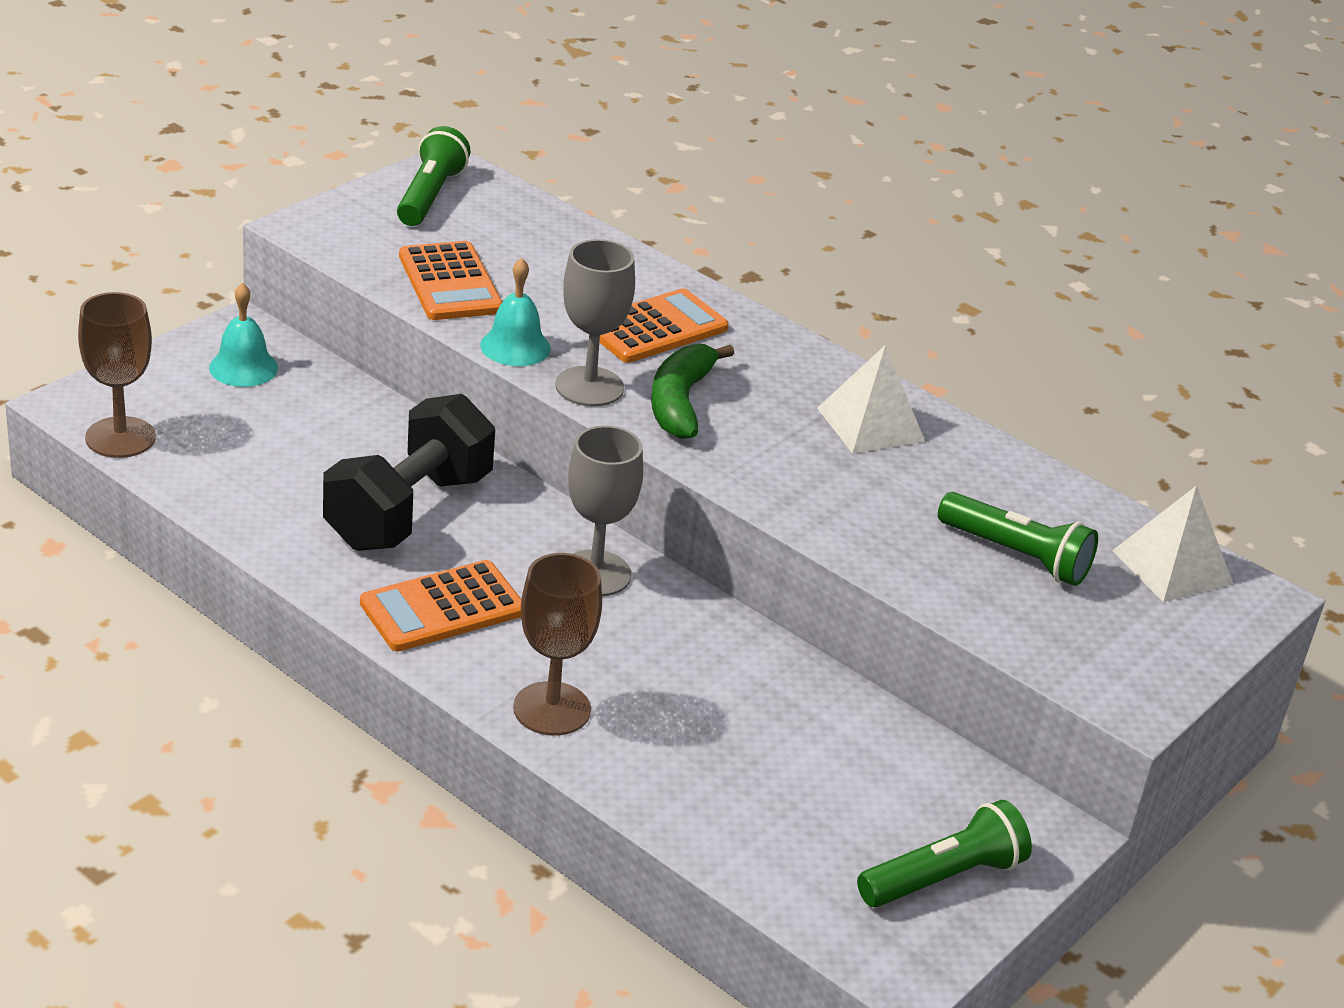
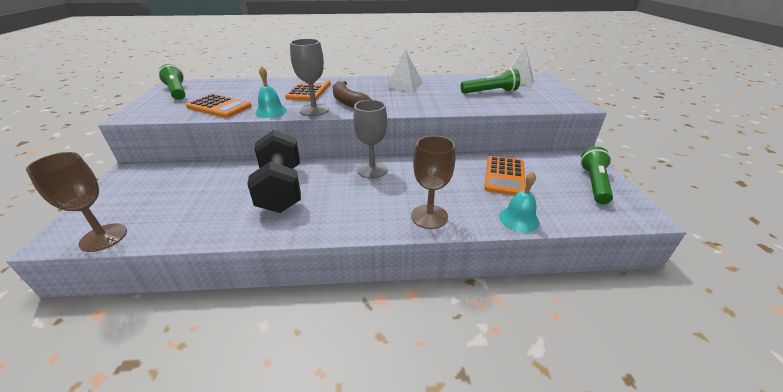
camera: 40 degrees left, 0 degrees up
(243, 367) = (144, 182): turquoise bell -> turquoise bell (519, 219)
(442, 608) = (341, 210): orange calculator -> orange calculator (504, 176)
(680, 402) = (348, 102): green banana -> brown banana

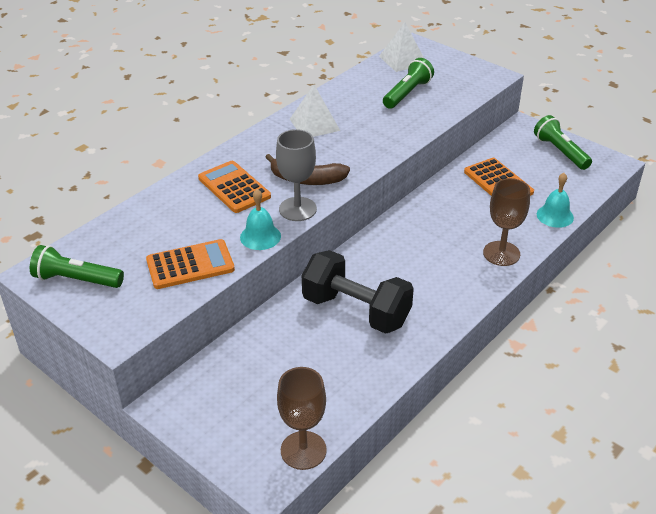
camera: 45 degrees left, 5 degrees up
(372, 170) = (394, 242): grey goblet -> none

